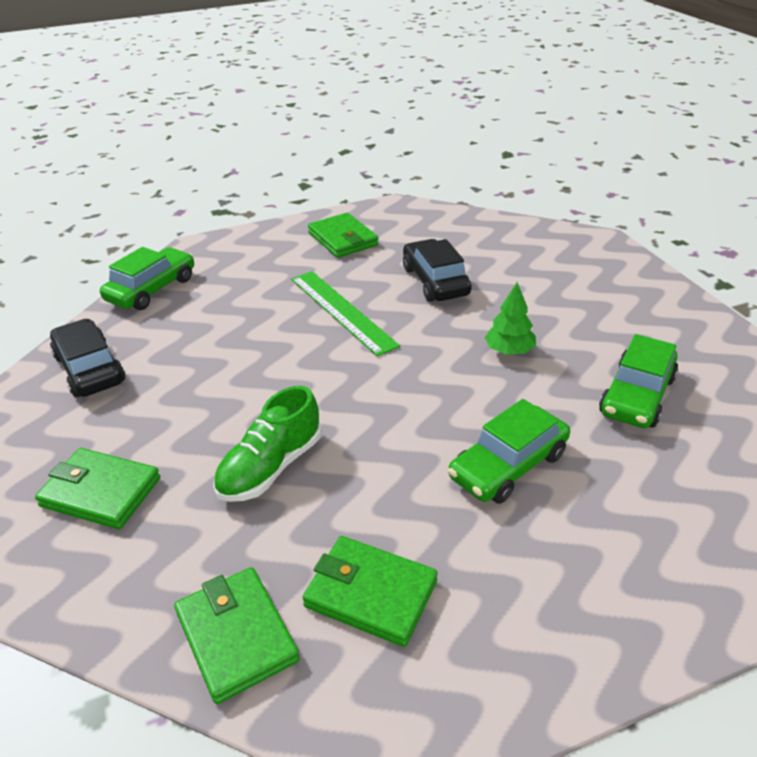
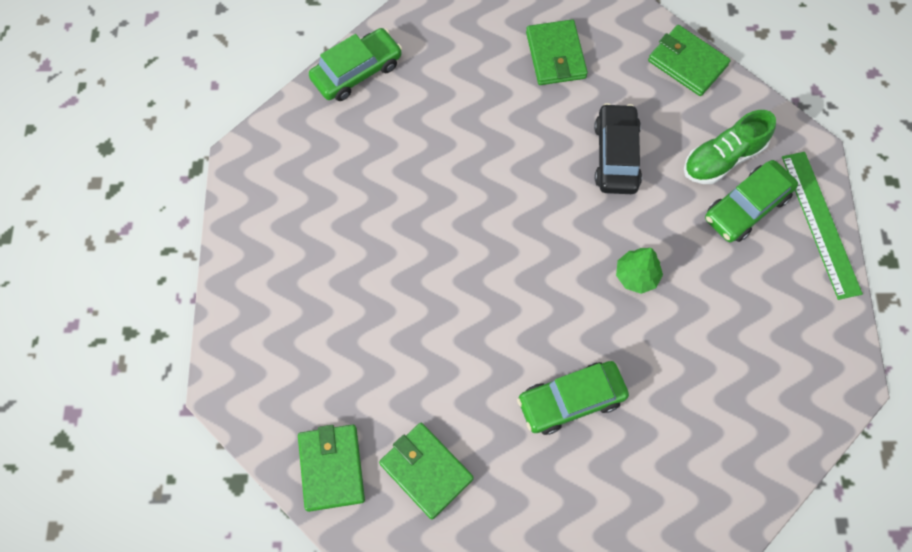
camera: 20 degrees right, 30 degrees up
(90, 369) = (285, 165): black car -> none
(101, 492) = (270, 308): green wallet -> green wallet (687, 63)
(271, 467) = (396, 332): green shoe -> green shoe (723, 158)
(342, 311) = (514, 167): green ruler -> green ruler (820, 223)
(636, 396) = (713, 370): green car -> green car (746, 207)

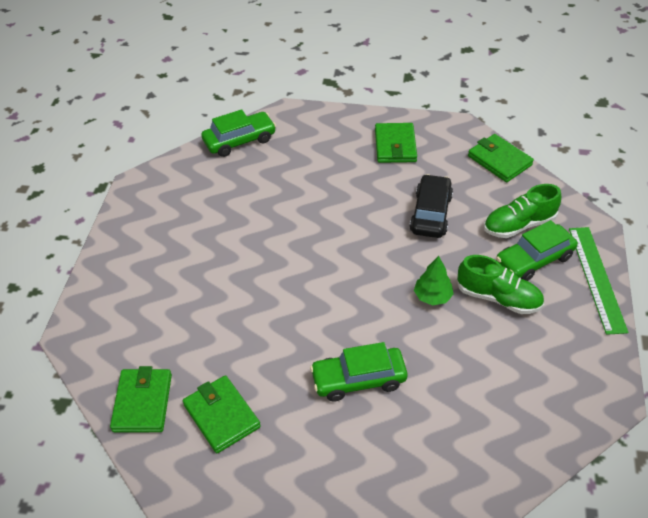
camera: 10 degrees right, 20 degrees down
(712, 267) = (498, 298): none -> green shoe

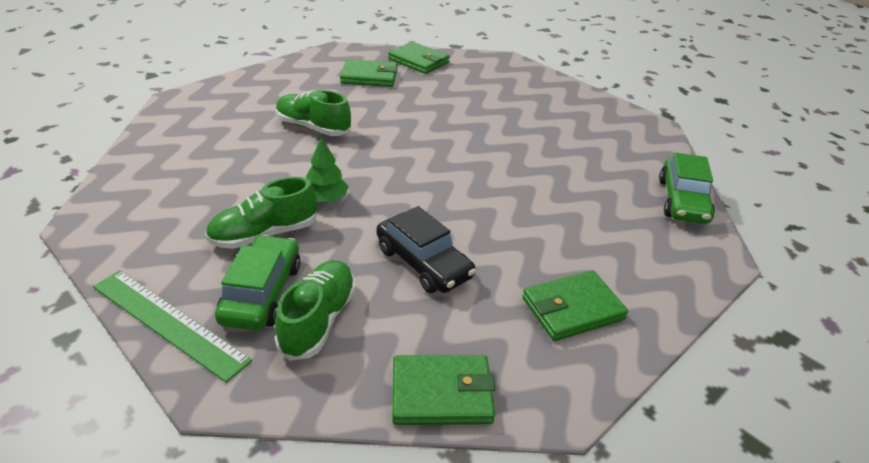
camera: 125 degrees right, 10 degrees down
(358, 379) = (313, 127): green car -> green shoe
(395, 145) = (572, 309): green wallet -> green wallet turned 60 degrees counterclockwise

